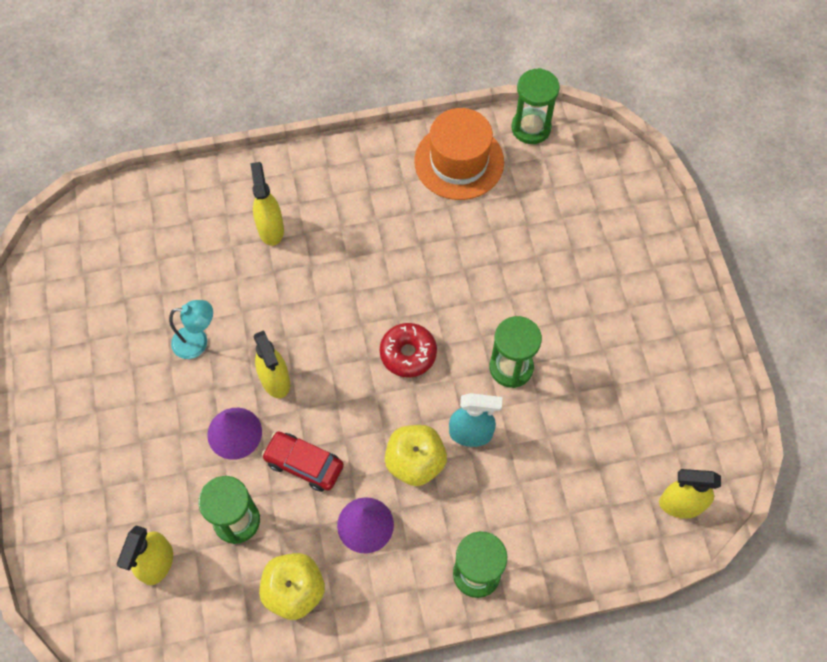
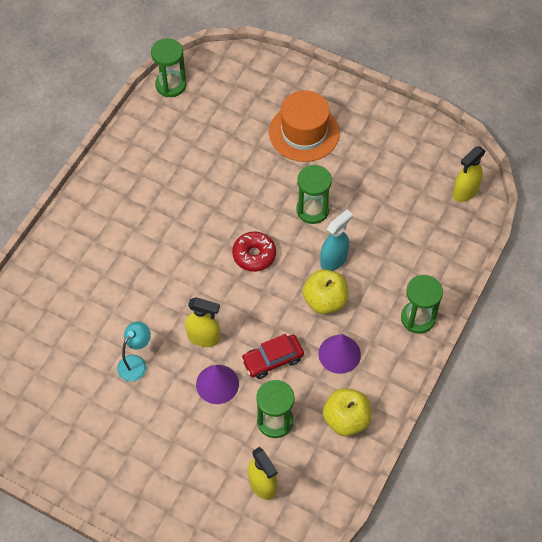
camera: 50 degrees left, 5 degrees down
(271, 229) = (97, 268): yellow spray bottle -> none
(459, 161) = (155, 137): orange hat -> orange hat (304, 132)

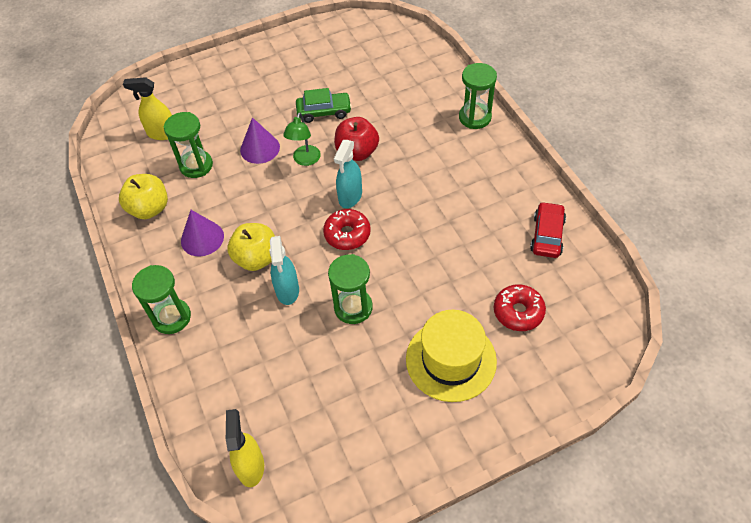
camera: 130 degrees right, 5 degrees down
(136, 363) = (324, 112): turquoise lamp -> green car
(165, 304) = (357, 152): none -> red apple
(171, 85) = (601, 277): green hourglass -> green hourglass (475, 117)
(204, 337) = (305, 160): yellow spray bottle -> green lamp
(217, 277) = (350, 197): none -> turquoise spray bottle
(237, 116) = (518, 312): none -> red donut
(272, 360) = (243, 192): red car -> red car (547, 235)
(304, 132) = (451, 360): orange hat -> yellow hat

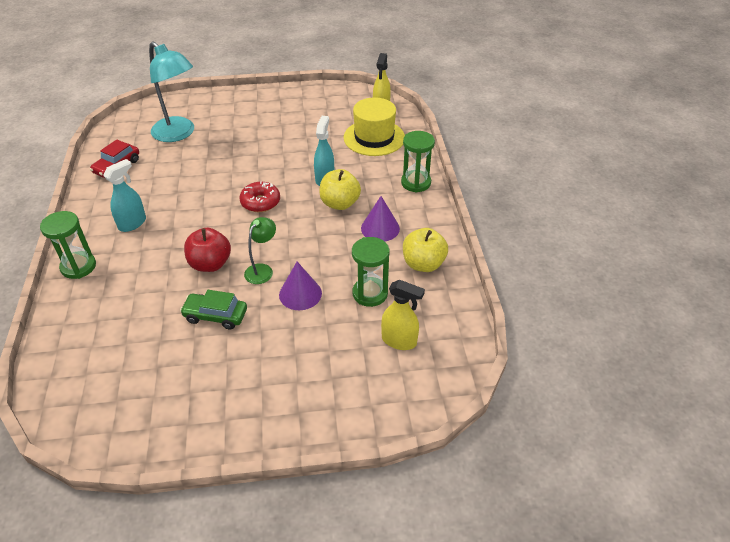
camera: 165 degrees left, 10 degrees down
(350, 197) = (241, 228): turquoise spray bottle -> turquoise spray bottle (132, 223)
(353, 307) = (283, 159): green hourglass -> none
(451, 360) = (239, 123): yellow hat -> yellow hat (374, 138)
(518, 312) = (178, 134): red donut -> turquoise lamp

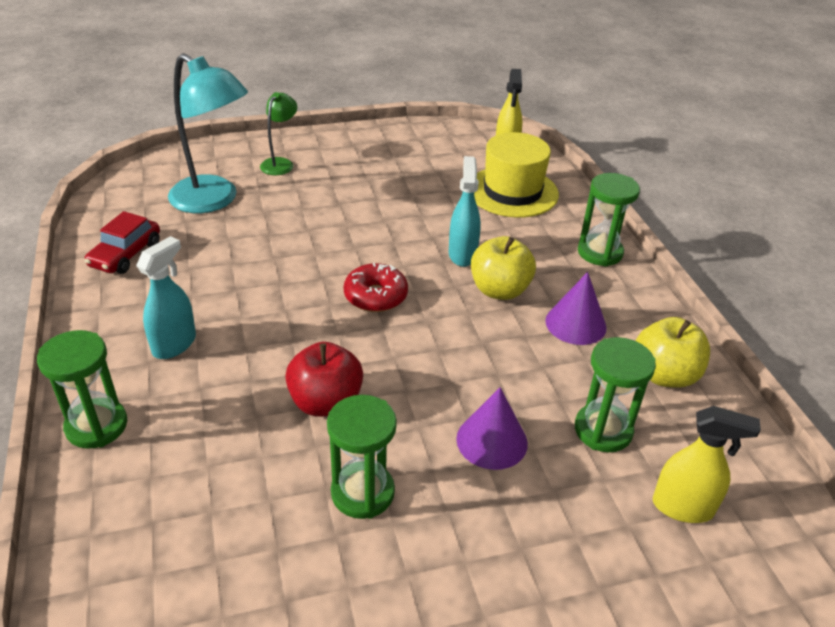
camera: 10 degrees left, 5 degrees down
(215, 315) = (362, 492): green car -> green hourglass
(262, 270) = (415, 405): green lamp -> green lamp (280, 163)

